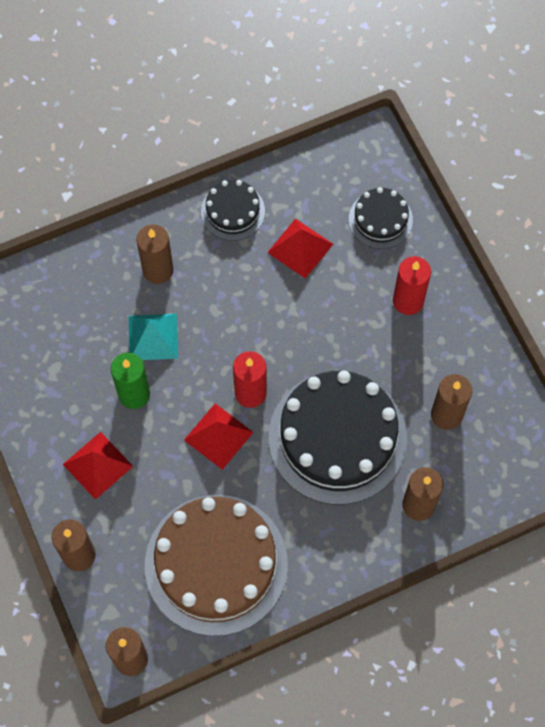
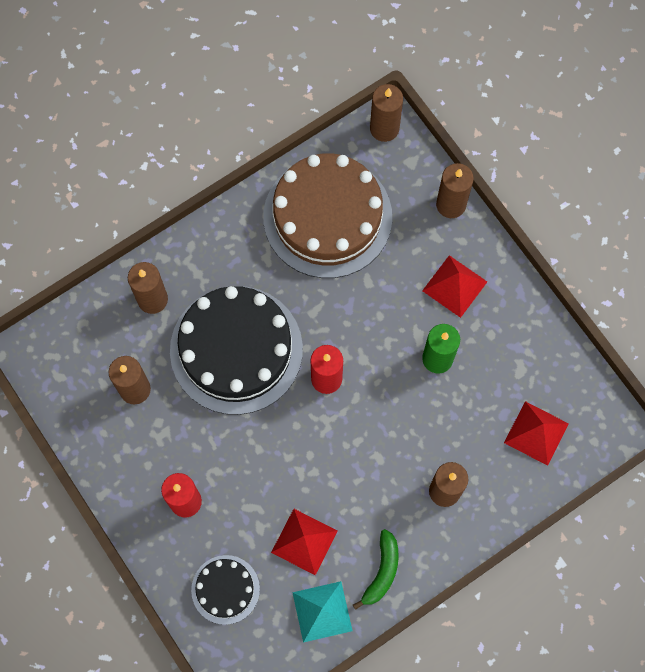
camera: 170 degrees right, 5 degrees up
(153, 337) = (433, 419): turquoise pyramid -> turquoise pyramid (322, 611)
(218, 436) = (348, 332): red pyramid -> red pyramid (536, 433)
(233, 211) = (382, 571): black cake -> green banana

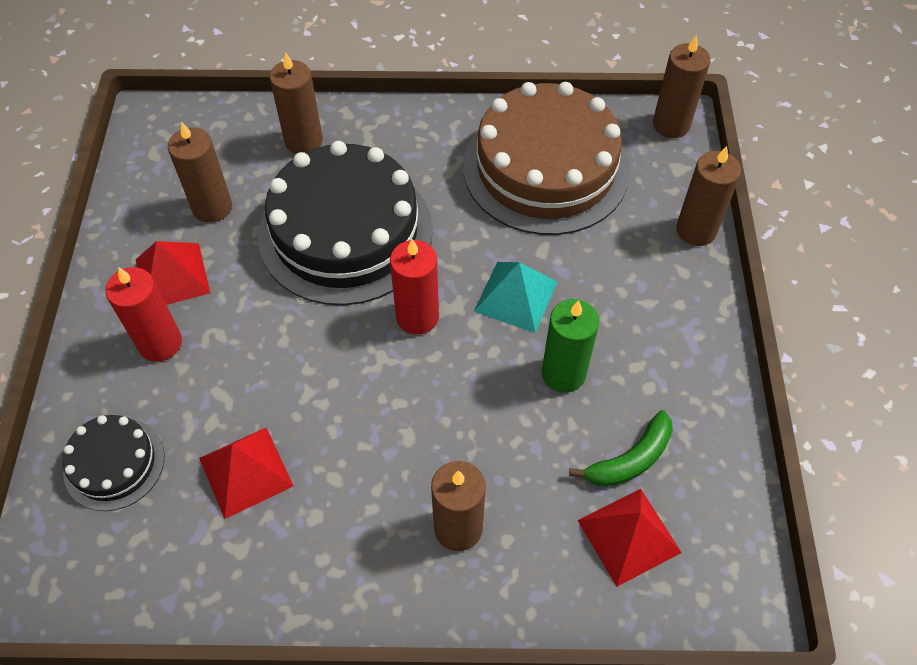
camera: 35 degrees right, 15 degrees down
(322, 611) = (195, 568): turquoise pyramid -> turquoise pyramid (516, 296)
(382, 571) = (305, 571): green banana -> green banana (630, 459)
(454, 286) = (641, 311): red pyramid -> red pyramid (172, 276)

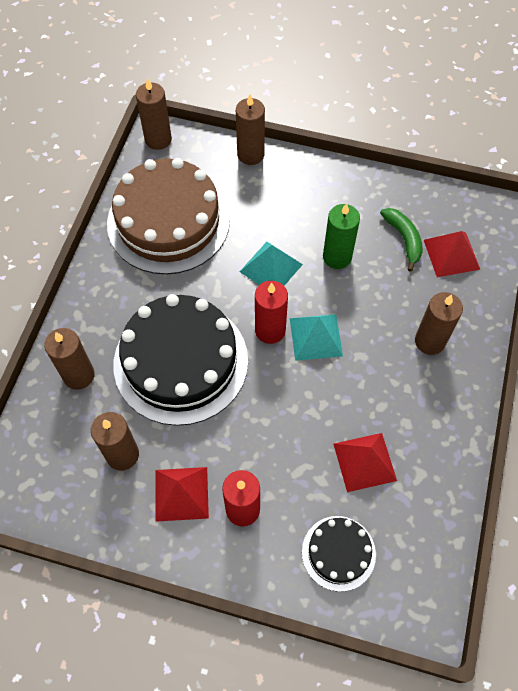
camera: 75 degrees left, 5 degrees up
(422, 373) = (316, 337): none -> turquoise pyramid

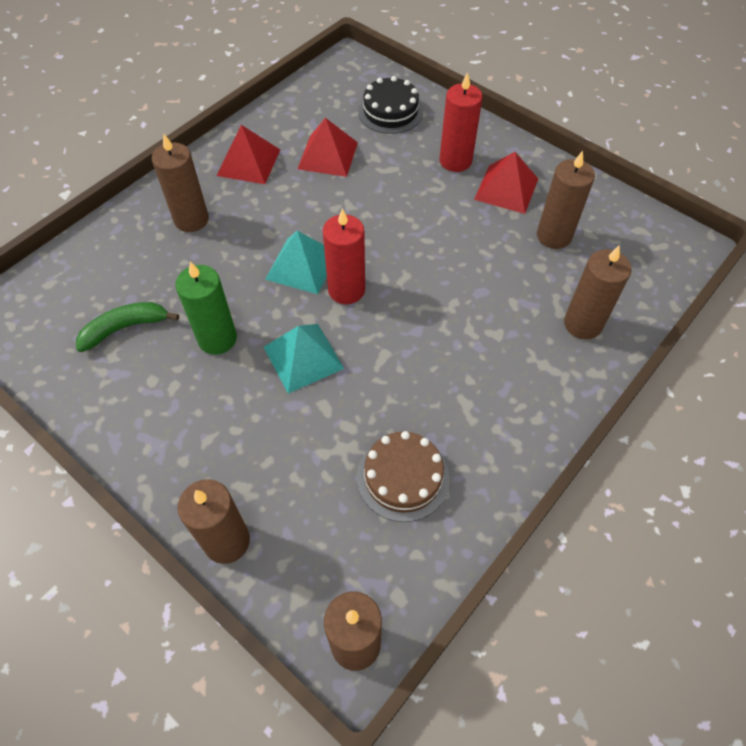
camera: 155 degrees left, 5 degrees down
(168, 221) = (403, 477): brown cake -> brown cake, size x0.49
(181, 362) = (461, 295): black cake -> none
(404, 239) = (125, 328): green banana -> green banana turned 60 degrees clockwise
(451, 254) = (90, 290): red pyramid -> red pyramid (248, 162)

